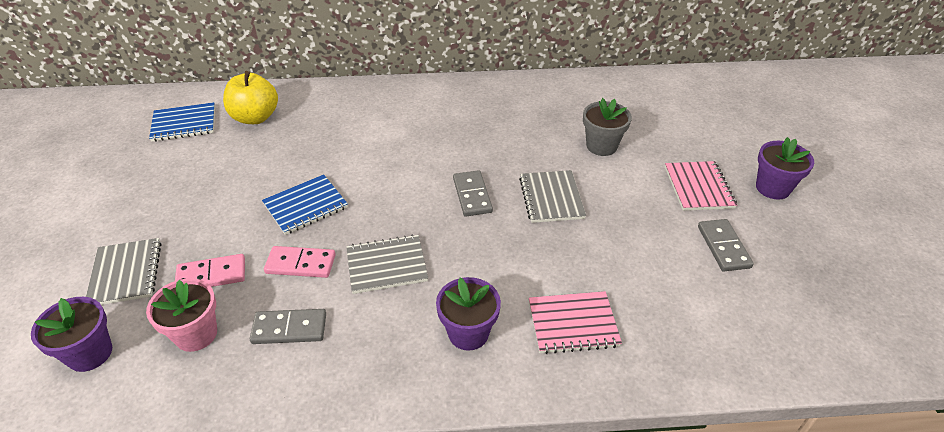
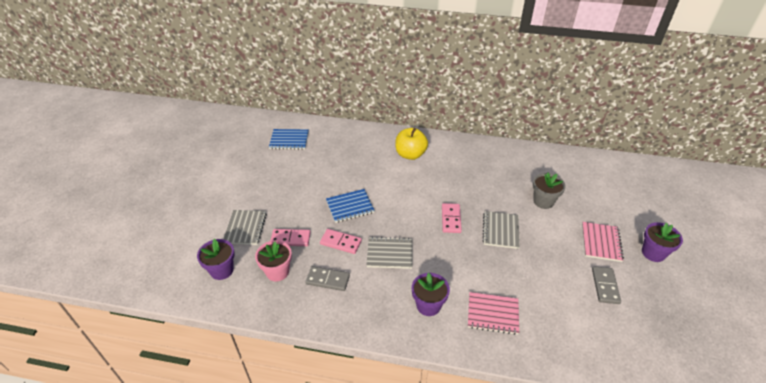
camera: 15 degrees right, 0 degrees up
(255, 117) = (330, 143): yellow apple -> yellow apple (410, 154)
(472, 195) = (451, 219): grey domino -> pink domino

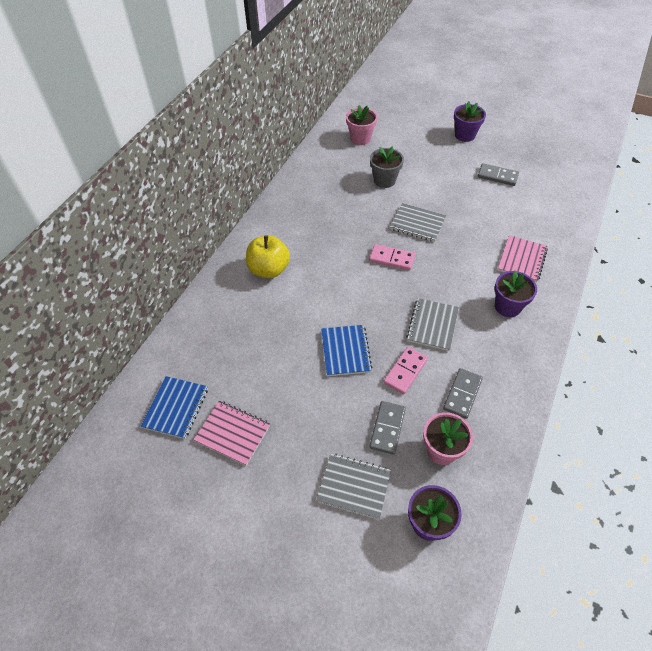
camera: 75 degrees left, 10 degrees up
(290, 239) = (387, 428): pink domino -> grey domino
(589, 177) = (360, 138): none -> pink flower pot
(601, 242) = (447, 161): pink notebook -> pink notebook (233, 433)

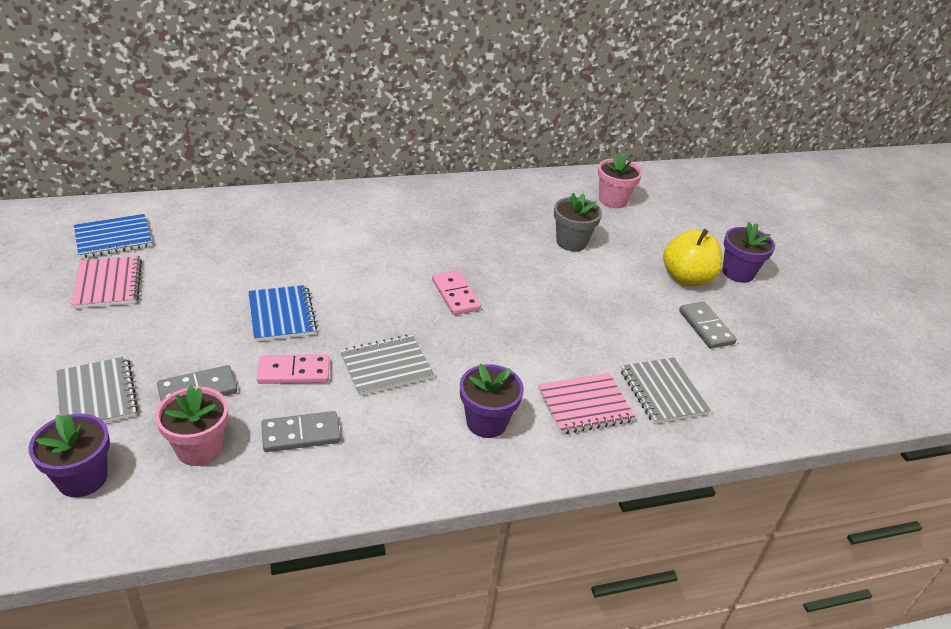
camera: 45 degrees right, 15 degrees down
(269, 269) = (343, 219): yellow apple -> yellow apple (687, 278)
(345, 351) = (281, 315): blue notebook -> blue notebook turned 60 degrees counterclockwise
(417, 224) = (535, 293): grey notebook -> grey notebook (663, 392)

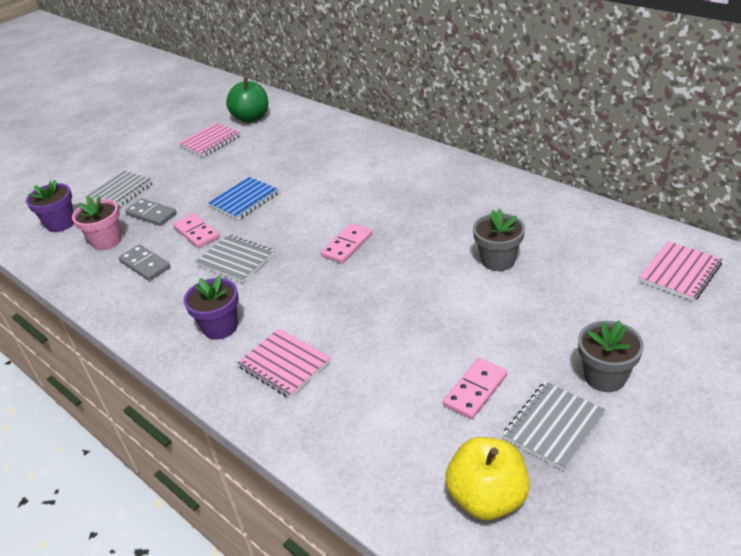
camera: 65 degrees right, 0 degrees up
(113, 238) = (251, 118): blue notebook -> green apple
(613, 200) = (606, 250): pink flower pot -> none
(663, 392) = (346, 400): grey notebook -> grey notebook (553, 426)
(666, 193) = (680, 272): none -> pink notebook
(687, 278) = (541, 347): yellow apple -> yellow apple (487, 498)
(706, 327) = (475, 390): grey domino -> pink domino
(738, 273) = (605, 377): purple flower pot -> grey flower pot

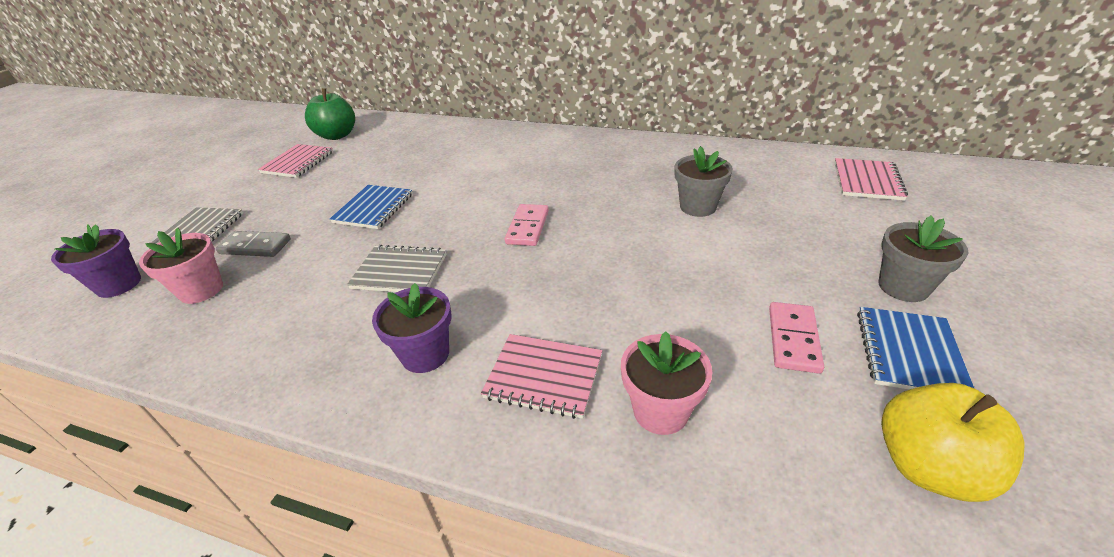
camera: 25 degrees left, 0 degrees up
(145, 264) = (273, 305): grey domino -> none
(196, 233) = (329, 253): pink domino -> none
(342, 409) = (660, 411): none -> pink flower pot
(553, 426) = (909, 353): grey notebook -> blue notebook

